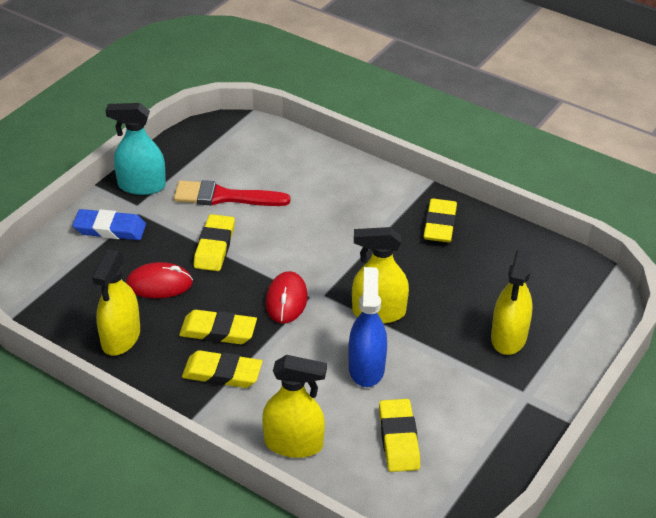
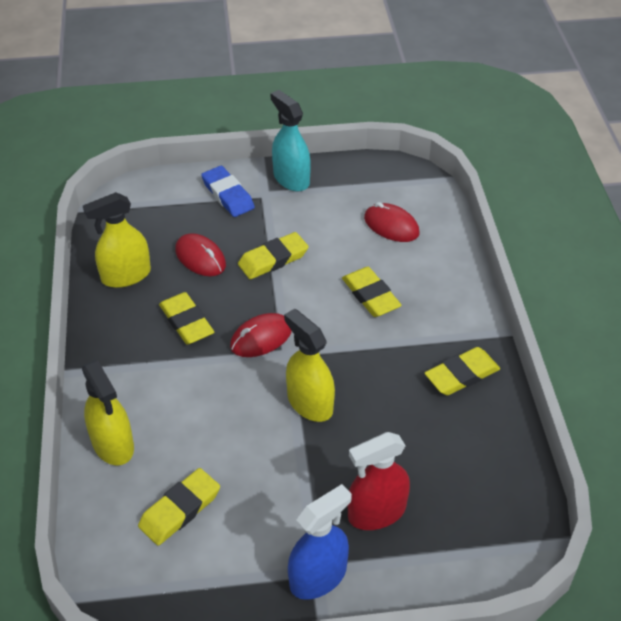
camera: 50 degrees right, 5 degrees up
(222, 373) = (145, 354): yellow eraser -> yellow eraser (370, 295)
(224, 197) = (333, 228): red brush -> none
(262, 168) = (391, 226): none -> red mouse
(366, 368) = (238, 436): blue spray bottle -> blue spray bottle (318, 576)
(508, 337) = (376, 512): yellow spray bottle -> red spray bottle

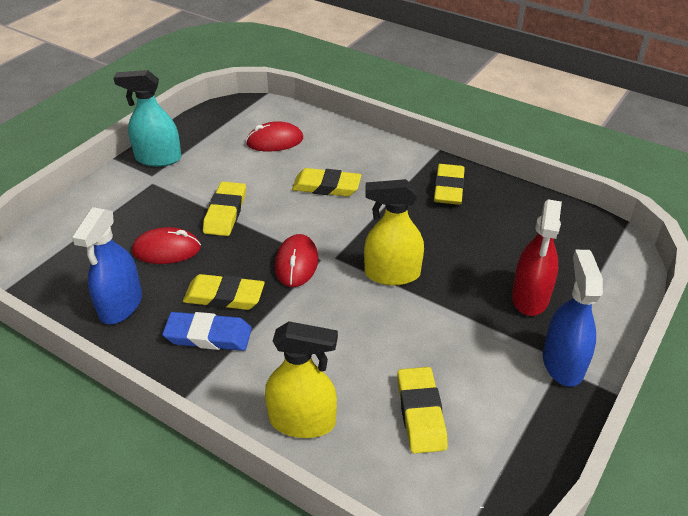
camera: 50 degrees left, 5 degrees down
(126, 275) = (121, 305): yellow spray bottle -> blue spray bottle
(228, 195) = (123, 198): blue eraser -> blue eraser (208, 335)

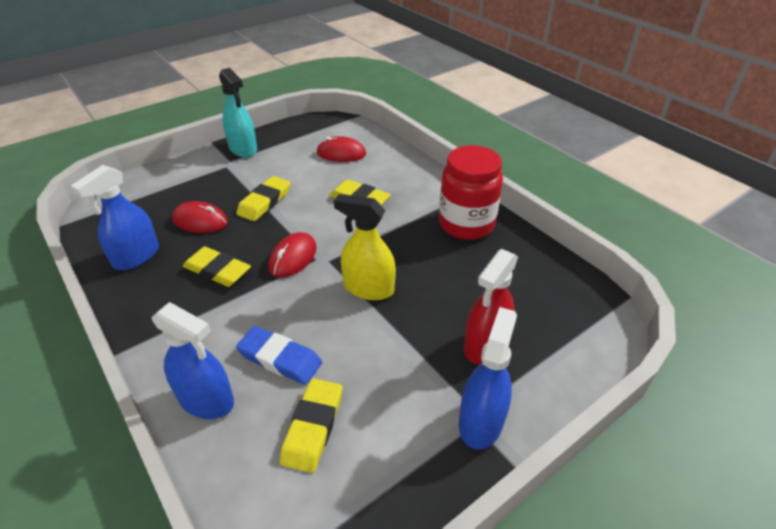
camera: 20 degrees right, 0 degrees up
(158, 158) = (243, 149): turquoise spray bottle -> turquoise spray bottle turned 150 degrees counterclockwise
(208, 335) = (183, 300): blue eraser -> blue eraser (280, 358)
(302, 421) = (206, 400): yellow spray bottle -> blue spray bottle
(448, 188) = (466, 224): yellow eraser -> red jar

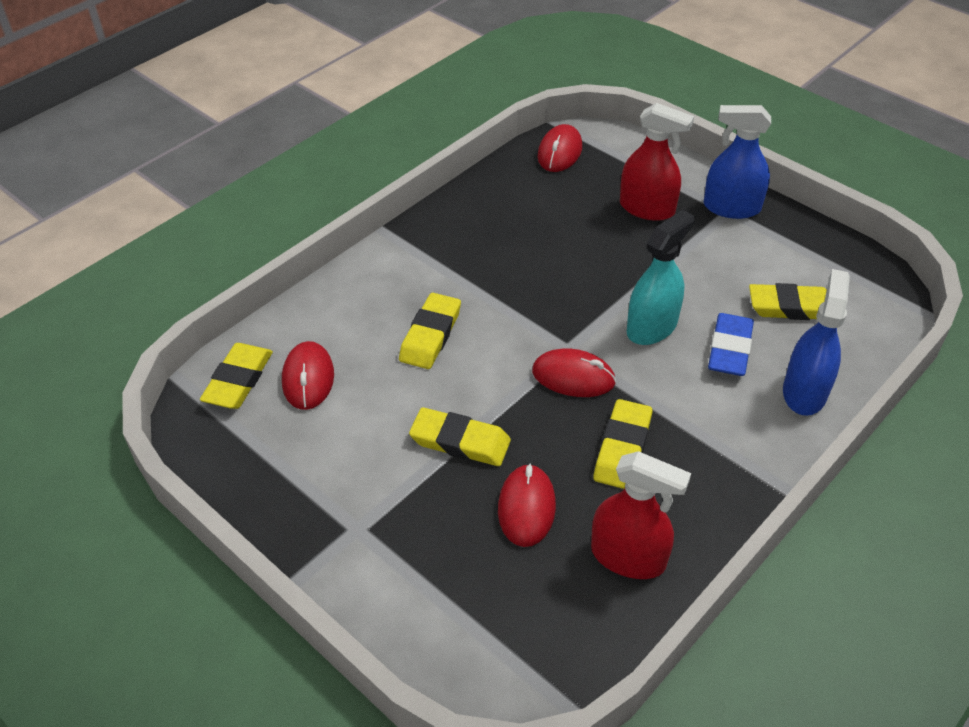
camera: 100 degrees left, 5 degrees up
(136, 256) = (628, 557): blue spray bottle -> red spray bottle
(243, 149) = (304, 521): turquoise spray bottle -> turquoise spray bottle (652, 327)
(350, 133) = (238, 380): none -> yellow eraser
(368, 288) = (602, 299): yellow spray bottle -> none
(466, 224) = (462, 231): red jar -> none
(577, 297) = (559, 152): none -> red mouse

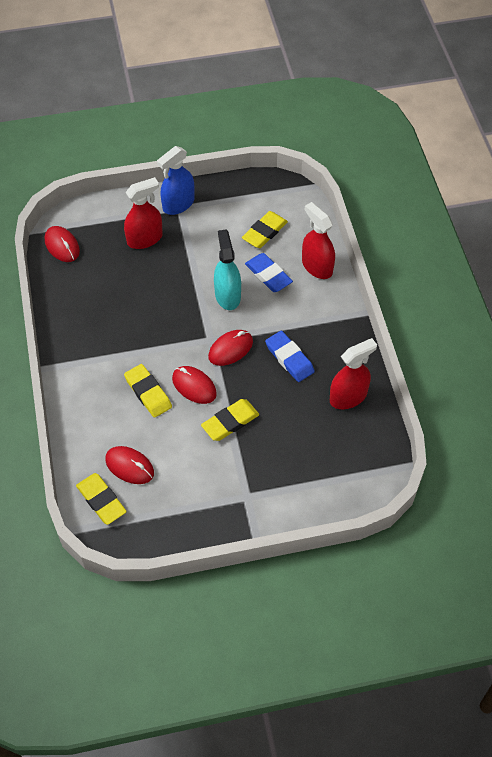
camera: 55 degrees left, 10 degrees up
(526, 508) = (291, 419): red mouse -> red mouse (194, 386)
(622, 448) = (289, 358): yellow eraser -> blue eraser
(804, 392) = (317, 266): blue spray bottle -> red spray bottle

